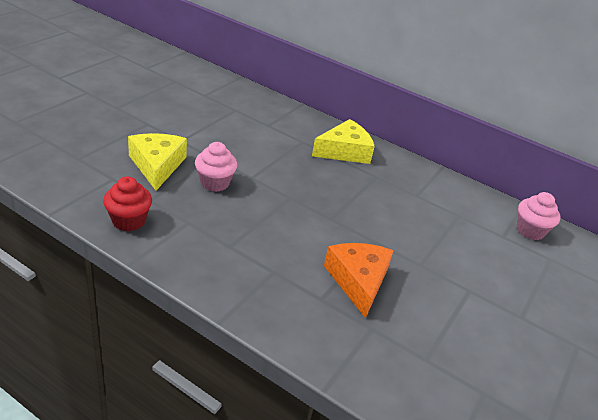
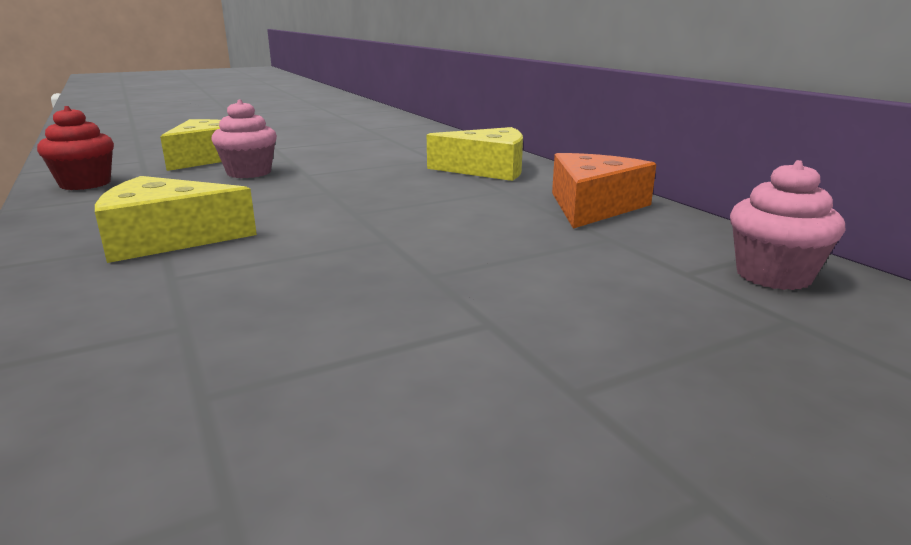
camera: 35 degrees right, 15 degrees down
(273, 268) = (166, 238): none -> yellow cheese
(358, 281) = (274, 271): orange cheese -> orange cheese (593, 206)

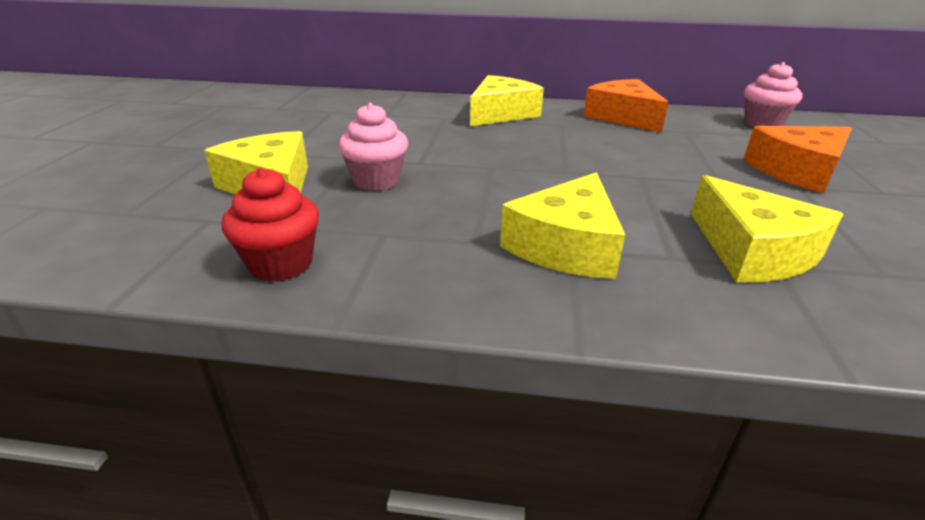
camera: 55 degrees left, 10 degrees up
(214, 310) = (752, 251): none -> yellow cheese
(562, 316) = (797, 171): none -> orange cheese

